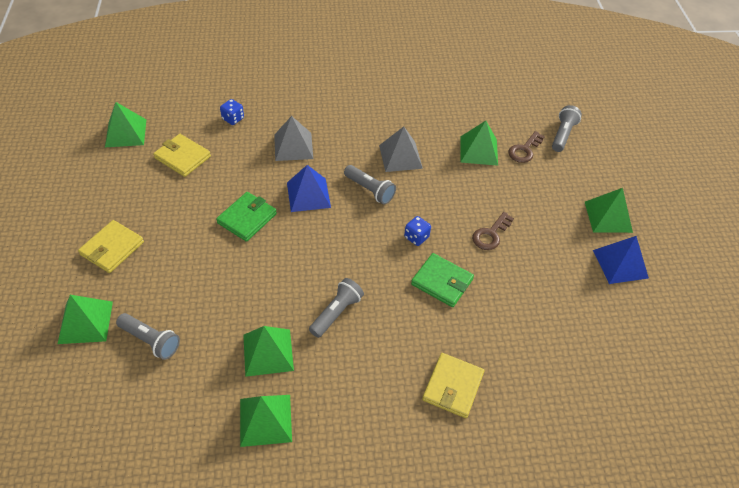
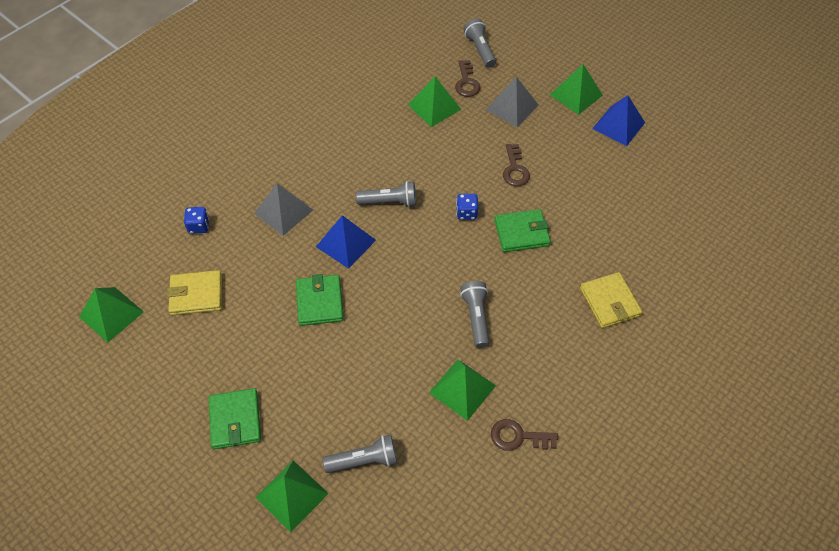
camera: 40 degrees left, 5 degrees up
(112, 248) = (235, 420): yellow wallet -> green wallet
(265, 420) = (518, 437): green pyramid -> brown key
(400, 156) = (381, 156): grey pyramid -> grey pyramid (512, 107)

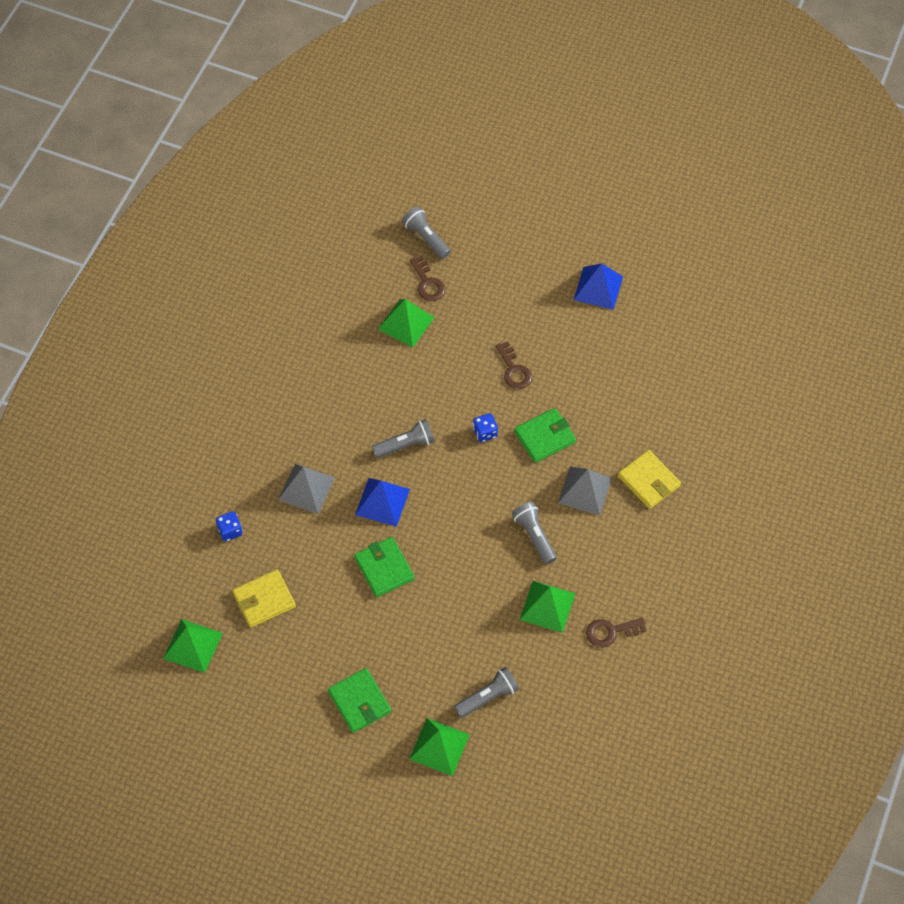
camera: 20 degrees left, 5 degrees up
(512, 107) = (485, 299): grey pyramid -> grey pyramid (584, 490)
(576, 95) = (544, 264): green pyramid -> none

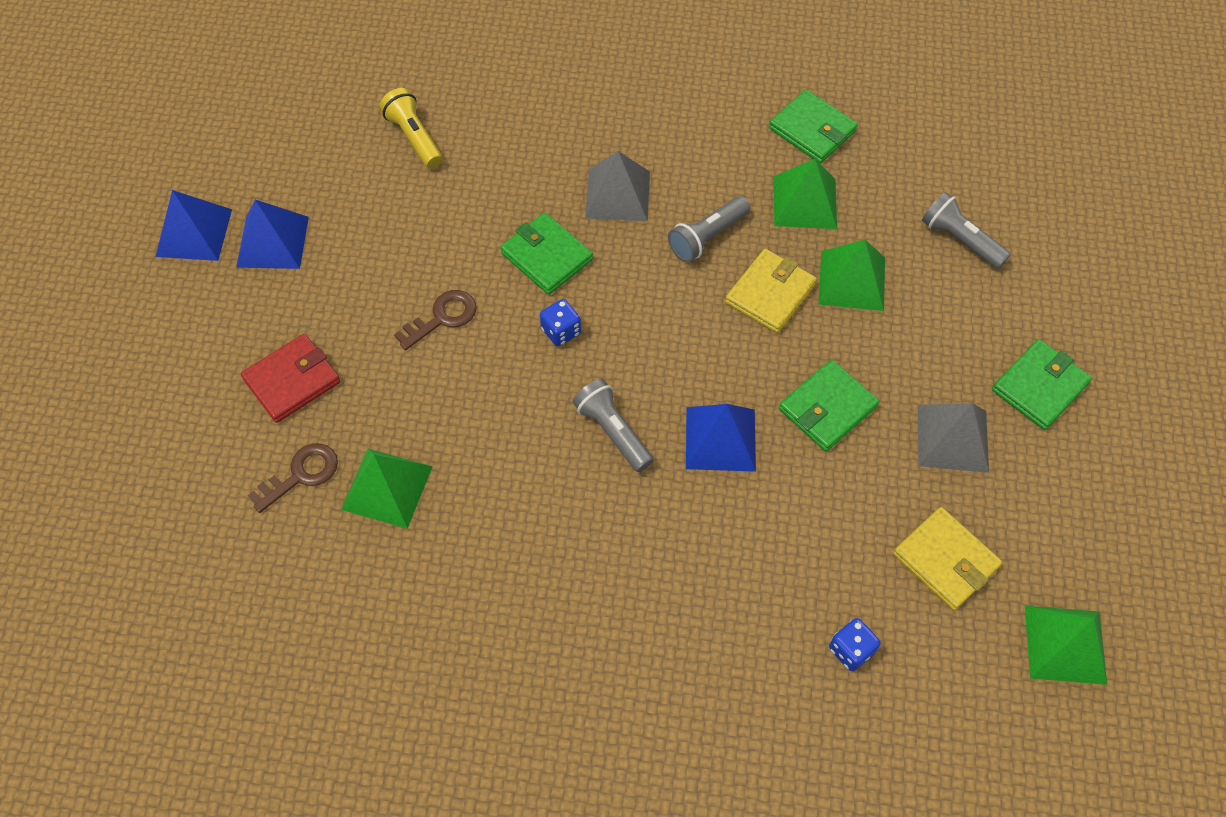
camera: 105 degrees left, 0 degrees up
(306, 488) = (735, 554): grey pyramid -> grey pyramid (952, 438)
(426, 238) = (208, 500): grey flashlight -> none
(439, 747) = (1053, 278): green pyramid -> green pyramid (852, 280)
(492, 286) = (292, 380): none -> red wallet
(610, 632) = (812, 130): brown key -> green wallet
(616, 247) = (194, 232): none -> blue pyramid
(649, 481) = (580, 129): yellow wallet -> yellow wallet (770, 293)
(665, 379) = (414, 137): none -> yellow flashlight

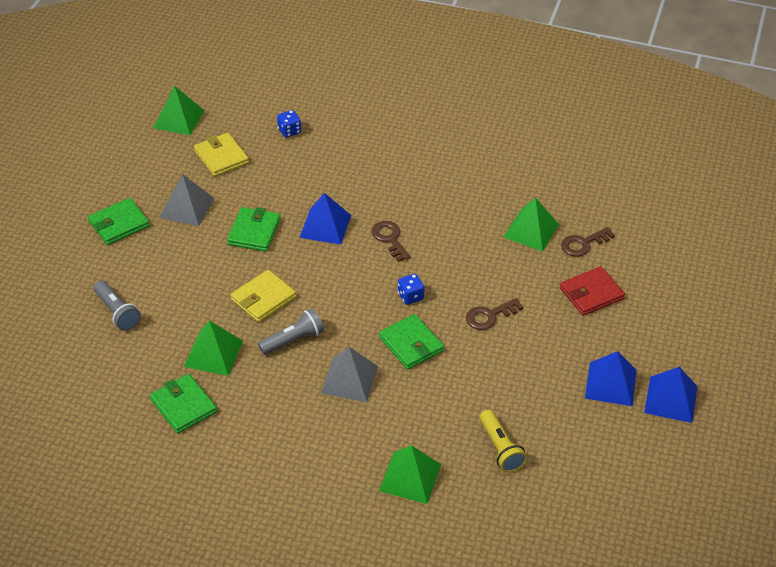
camera: 170 degrees left, 15 degrees down
(613, 431) = (389, 239): grey flashlight -> brown key
(827, 408) = (254, 232): green wallet -> green wallet turned 45 degrees counterclockwise
(852, 280) = (204, 298): green pyramid -> green pyramid (410, 477)

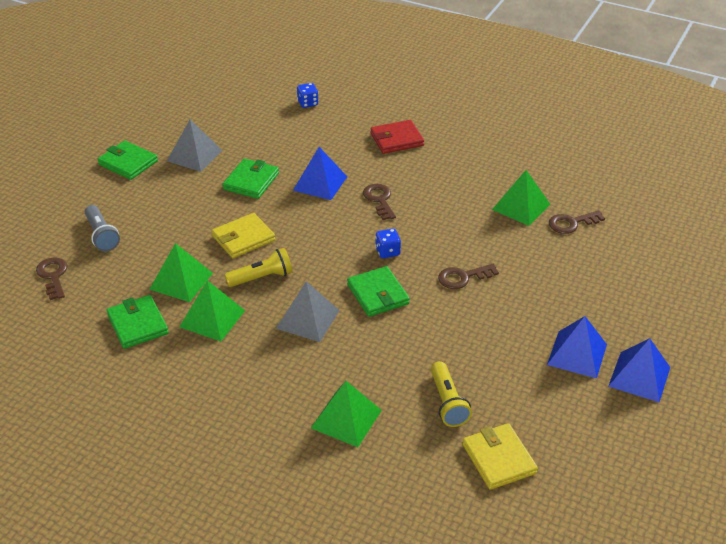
camera: 10 degrees right, 5 degrees down
(81, 364) = (53, 276): none -> brown key
(119, 224) = (128, 163): green wallet -> green wallet turned 60 degrees clockwise
(179, 119) = (209, 85): green pyramid -> green pyramid (212, 318)
(221, 157) = (239, 118): yellow wallet -> yellow wallet (498, 459)
(293, 340) = (262, 278): grey flashlight -> yellow flashlight
(591, 293) = (572, 268): red wallet -> red wallet (396, 139)

